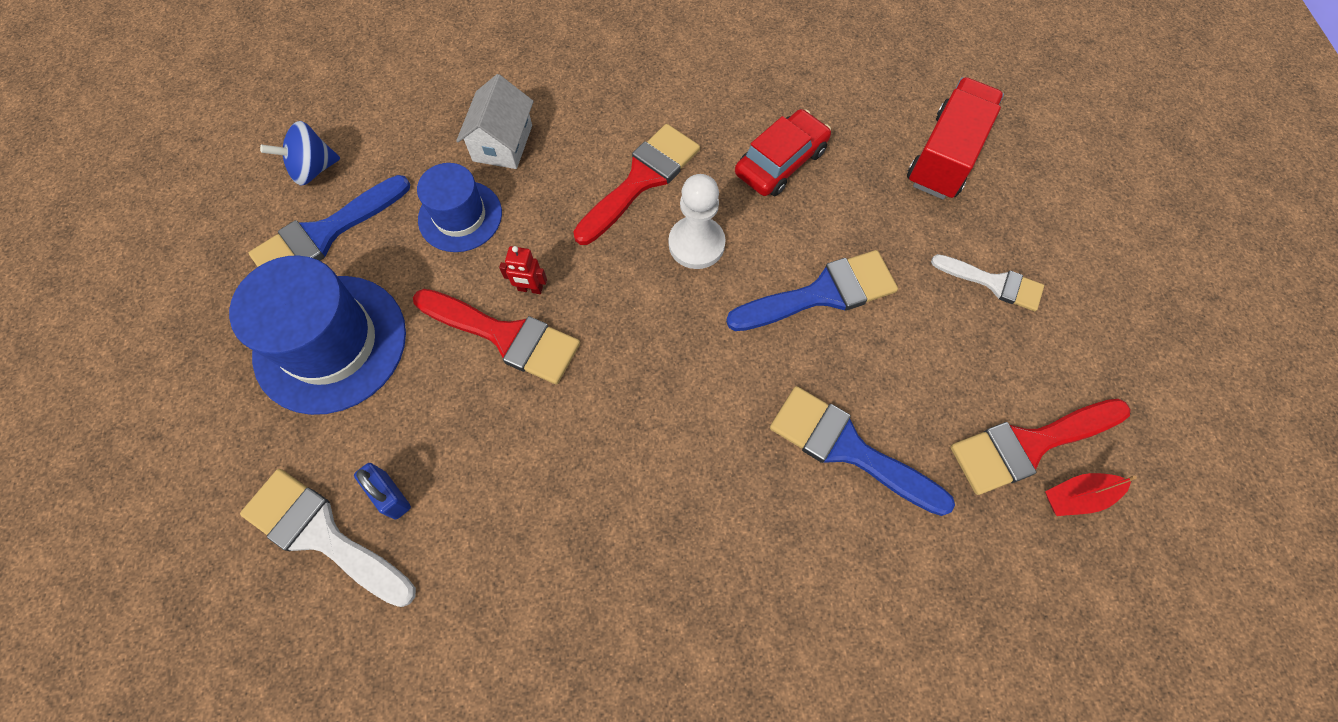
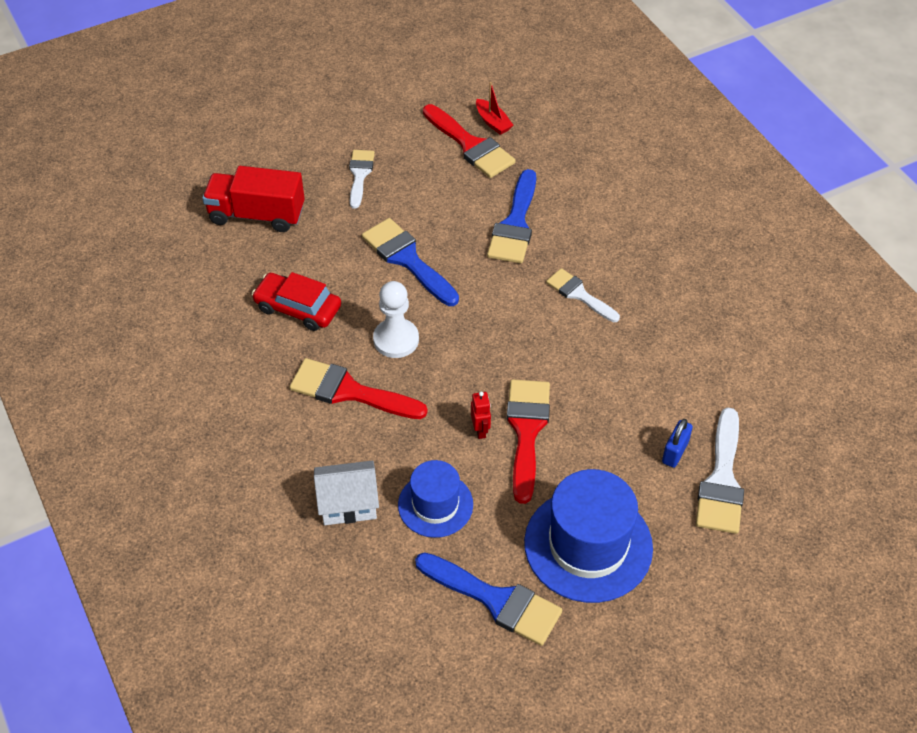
camera: 110 degrees left, 15 degrees down
(313, 169) = (434, 645): blue spinning top -> none
(689, 484) = (579, 294): none -> white brush

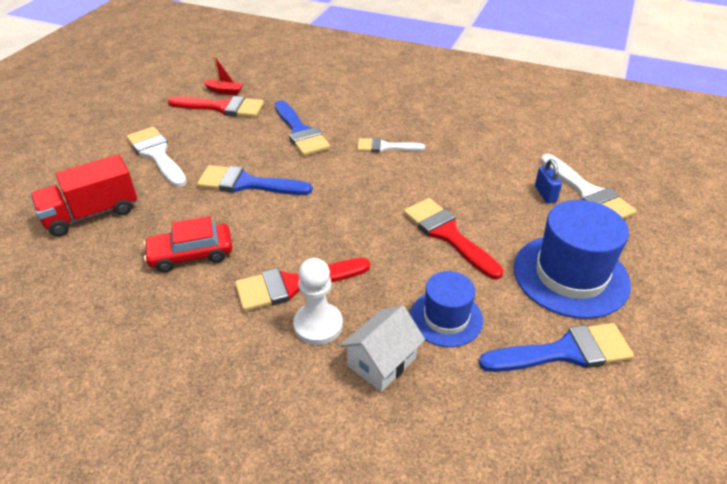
camera: 40 degrees left, 10 degrees down
(360, 175) = (156, 154): white brush -> white brush, size x1.56
(396, 340) = (293, 233): white pawn -> white pawn (318, 325)
(480, 430) = (418, 252): red robot -> none

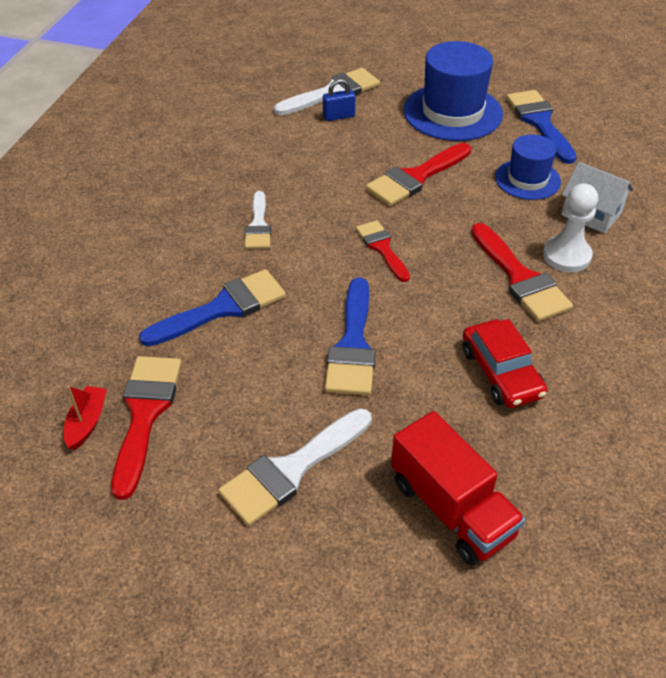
camera: 95 degrees left, 5 degrees up
(349, 205) = (382, 248): none -> red brush

